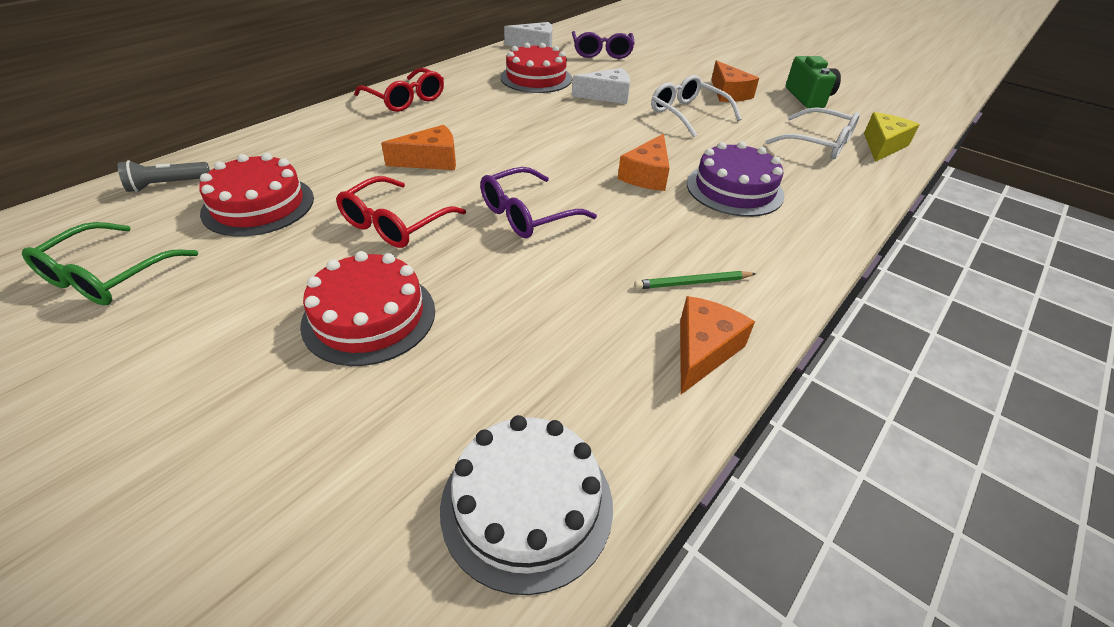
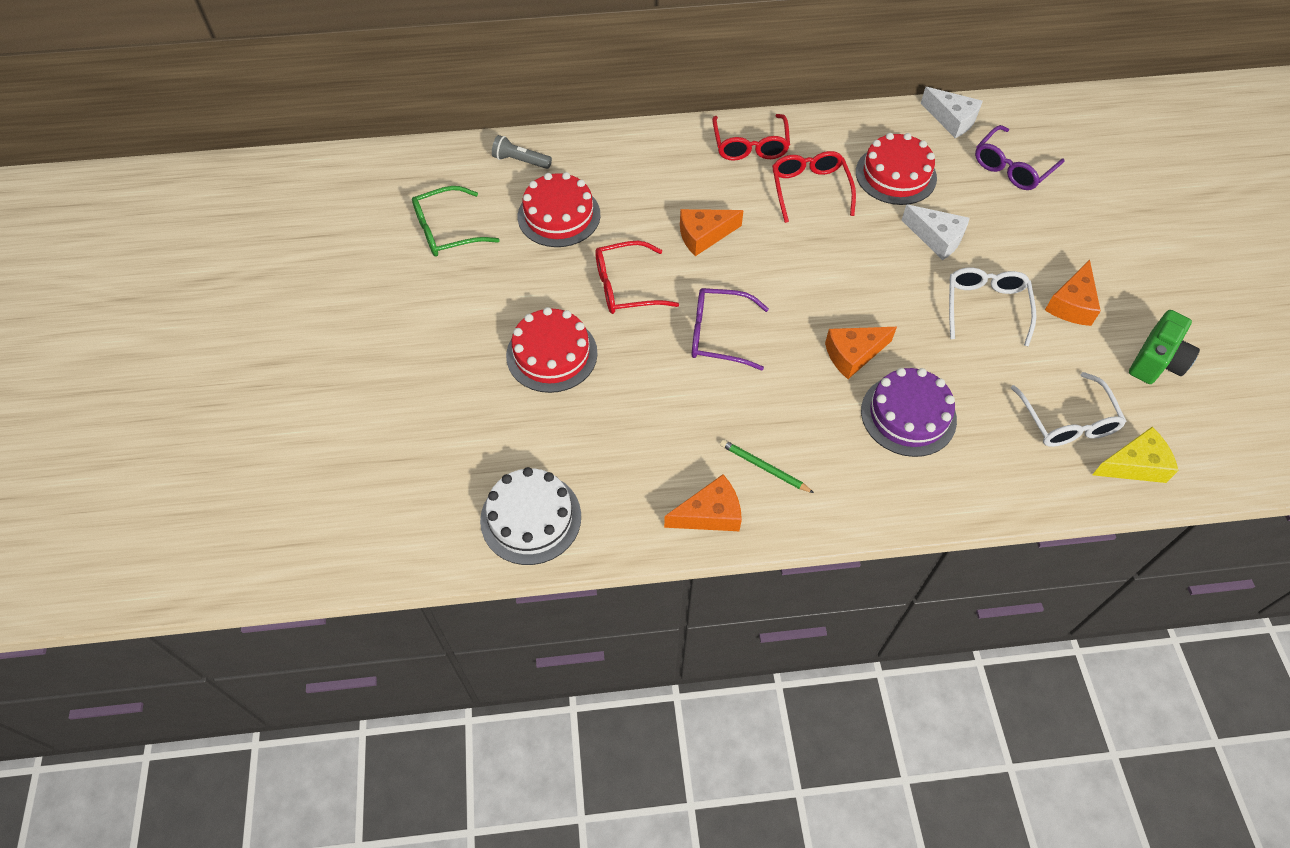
camera: 45 degrees right, 15 degrees up
(431, 160) = (704, 235): orange cheese -> orange cheese turned 135 degrees clockwise
(485, 105) = (810, 189): none -> red glasses

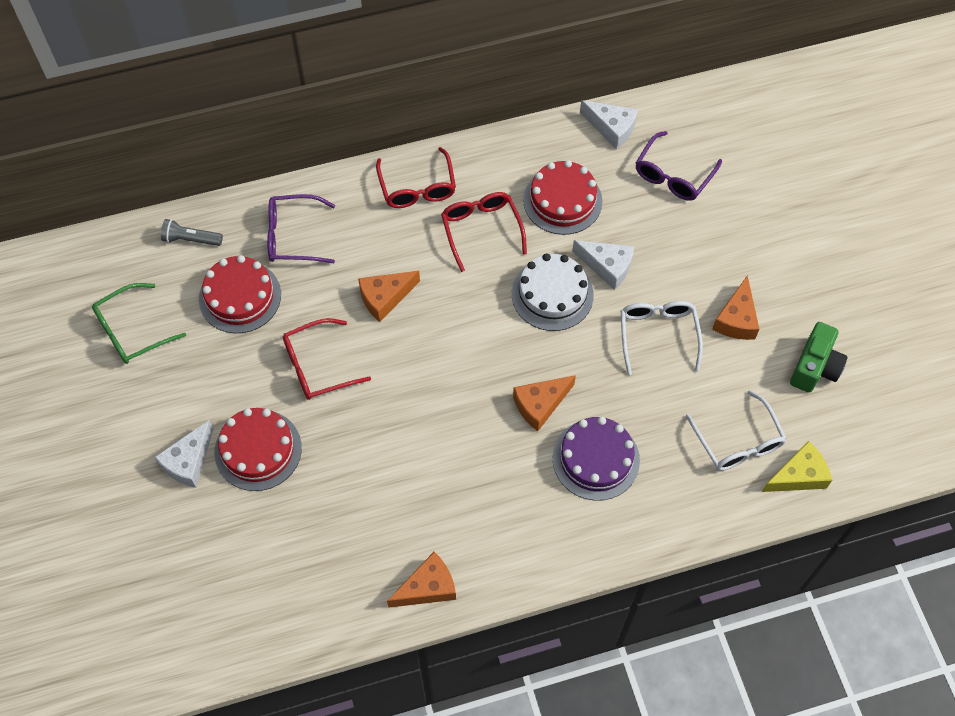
camera: 10 degrees left, 5 degrees up
(479, 354) = (188, 461): none -> white cheese
(531, 518) = (266, 619): white cake -> white cake (552, 294)
(719, 335) = (413, 404): purple glasses -> purple glasses (293, 236)
(764, 468) = (471, 534): green pencil -> none

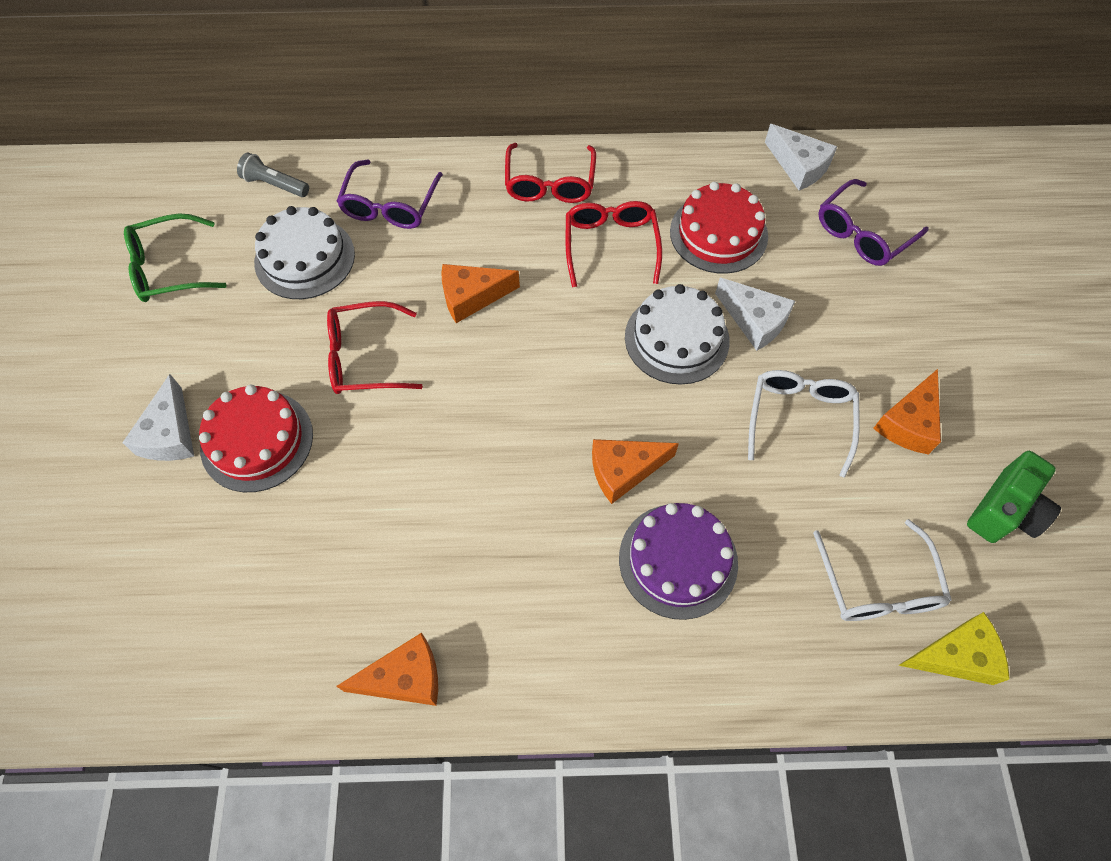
camera: 15 degrees right, 0 degrees up
(188, 461) = (170, 434): white cheese -> white cheese turned 45 degrees counterclockwise
(240, 297) = (304, 258): red cake -> white cake
(293, 236) = (390, 205): purple glasses -> purple glasses turned 90 degrees counterclockwise

